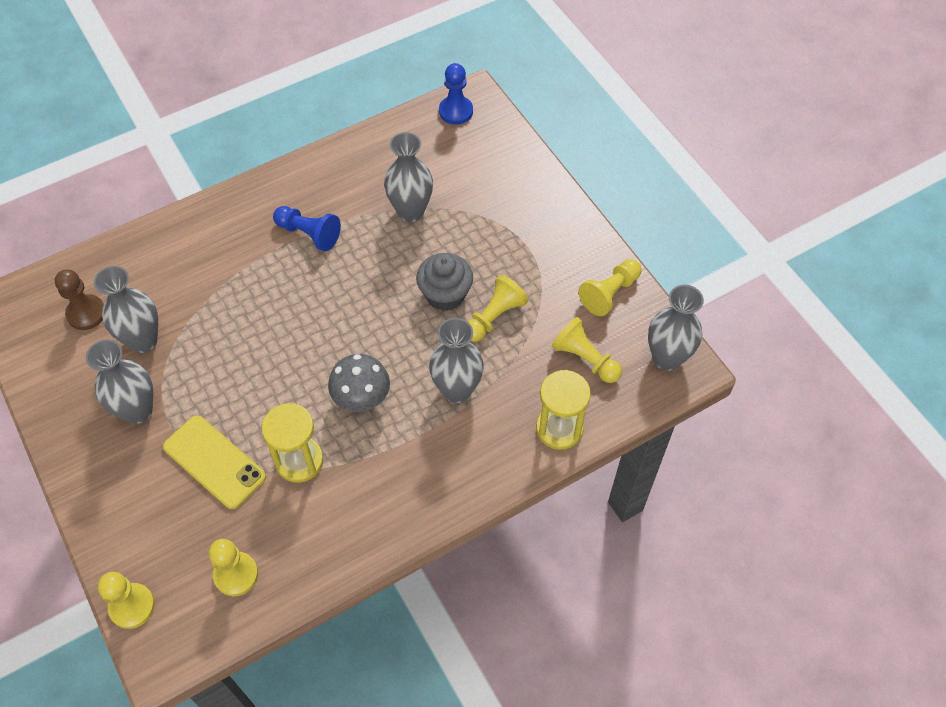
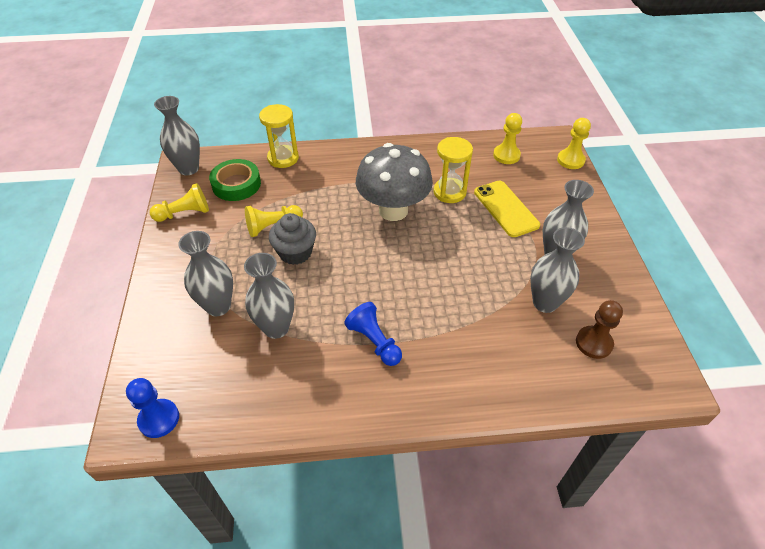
camera: 155 degrees left, 10 degrees down
(362, 399) = (393, 210): grey mushroom -> grey mushroom, size x1.67
(457, 390) = (329, 195): grey vase -> grey vase (218, 306)
(585, 359) = (236, 184): yellow pawn -> green tape

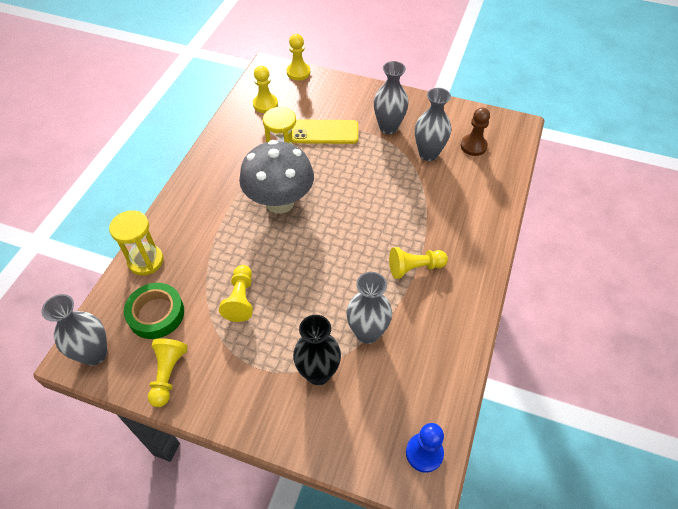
camera: 65 degrees left, 5 degrees up
(218, 306) = (318, 373): grey vase -> black vase
(295, 252) = (286, 291): grey cupcake -> none
(374, 341) = (414, 268): blue pawn -> yellow pawn

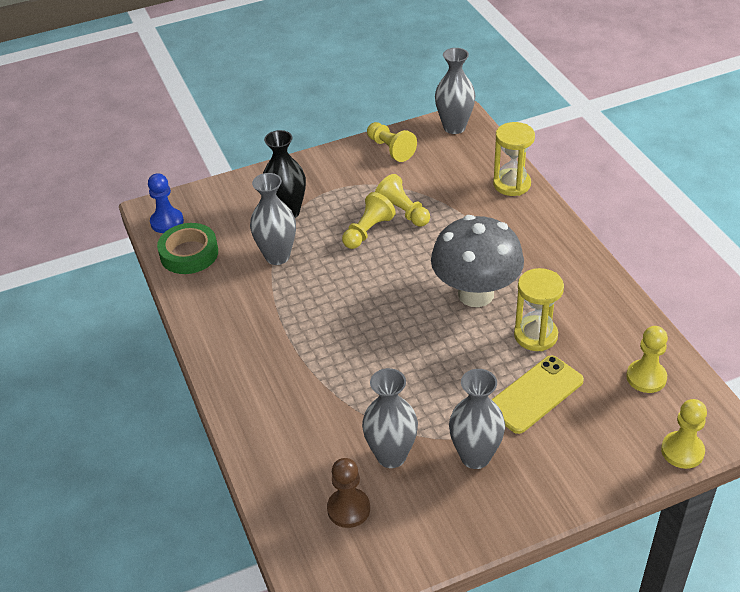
camera: 140 degrees right, 10 degrees down
(156, 314) = (450, 166): green tape -> green tape (189, 253)
(414, 268) = (286, 326): yellow pawn -> yellow pawn (368, 231)

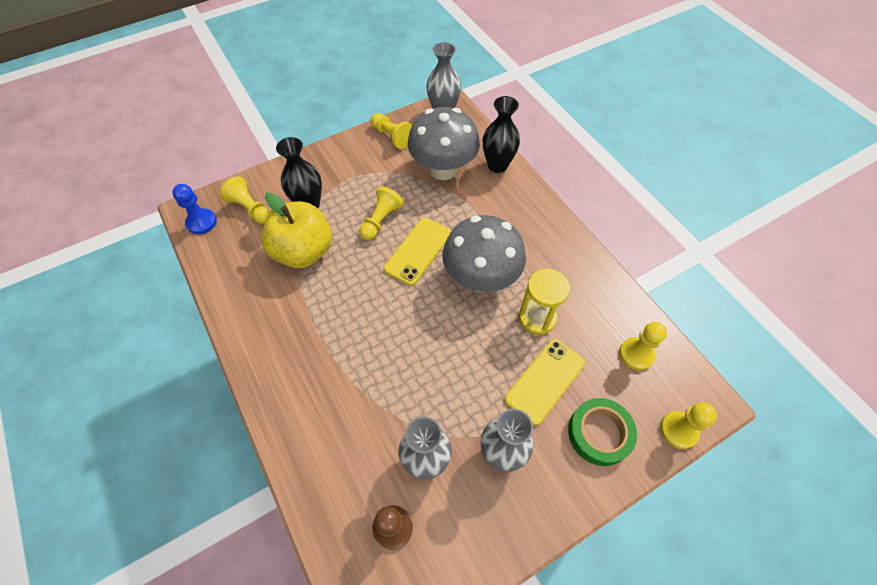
camera: 10 degrees left, 15 degrees up
(189, 253) = (223, 254): green tape -> green tape (599, 433)
(277, 256) = (303, 251): grey vase -> yellow apple
(403, 212) = (409, 198): yellow pawn -> yellow pawn (250, 209)
(407, 263) = (418, 251): none -> yellow phone
(446, 185) = (443, 169): none -> grey mushroom
(511, 184) = (497, 165): yellow hourglass -> black vase

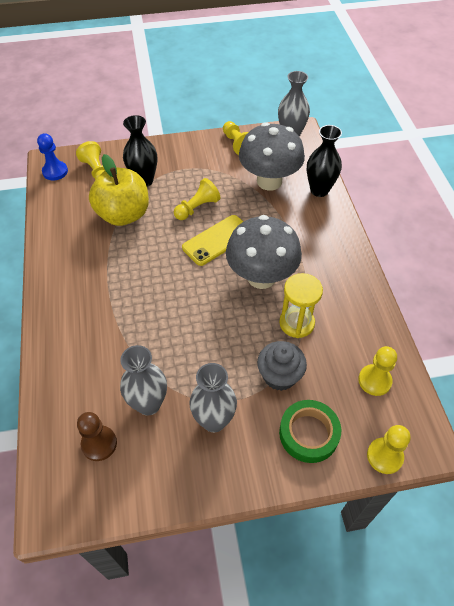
camera: 20 degrees right, 5 degrees down
(545, 381) = (279, 375): yellow phone -> grey cupcake

